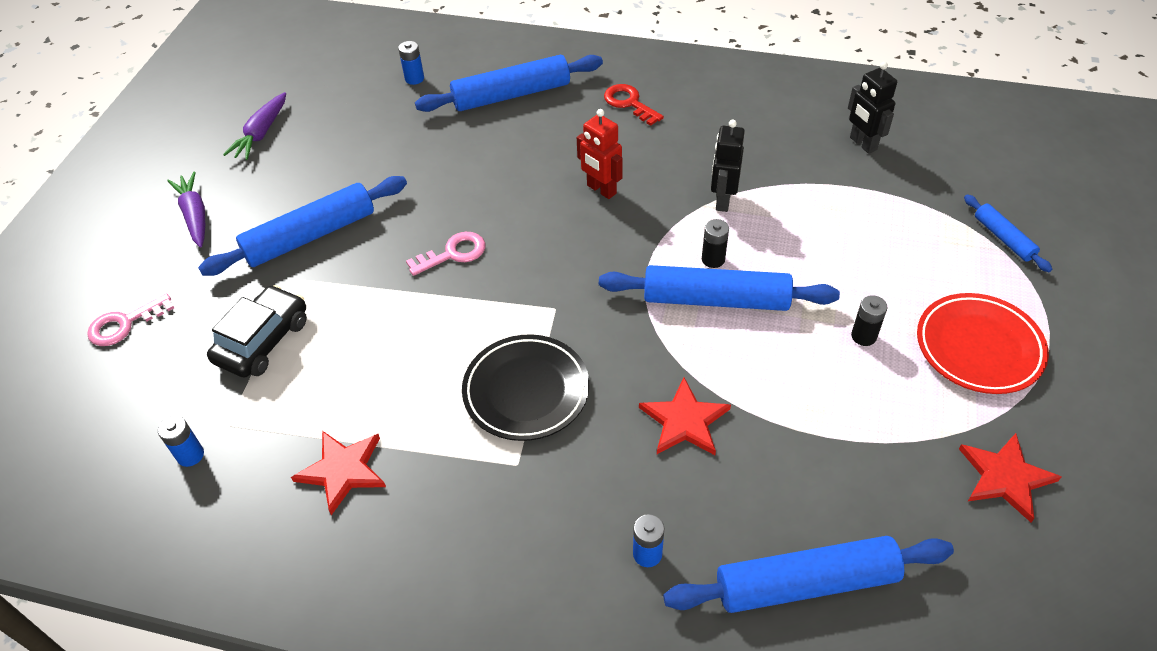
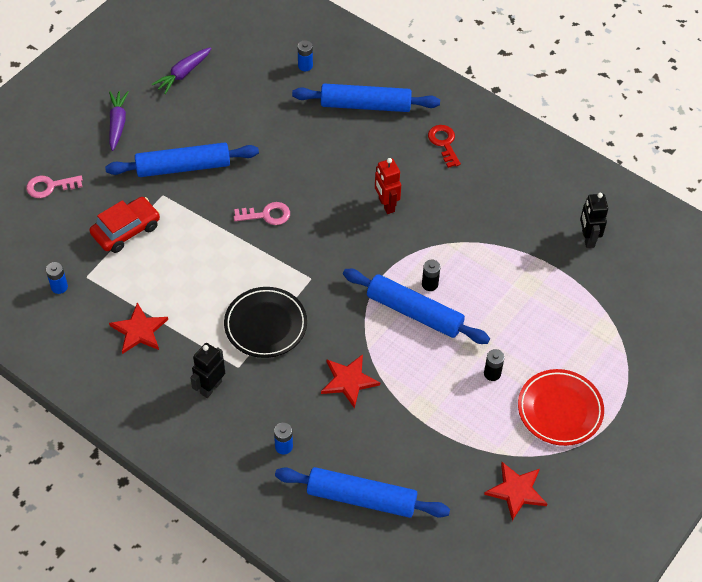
camera: 20 degrees right, 5 degrees up
(263, 341) = (126, 230): black car -> red car
(722, 200) = (462, 244): black robot -> black robot (210, 387)
(1003, 238) = (633, 345): blue rolling pin -> none

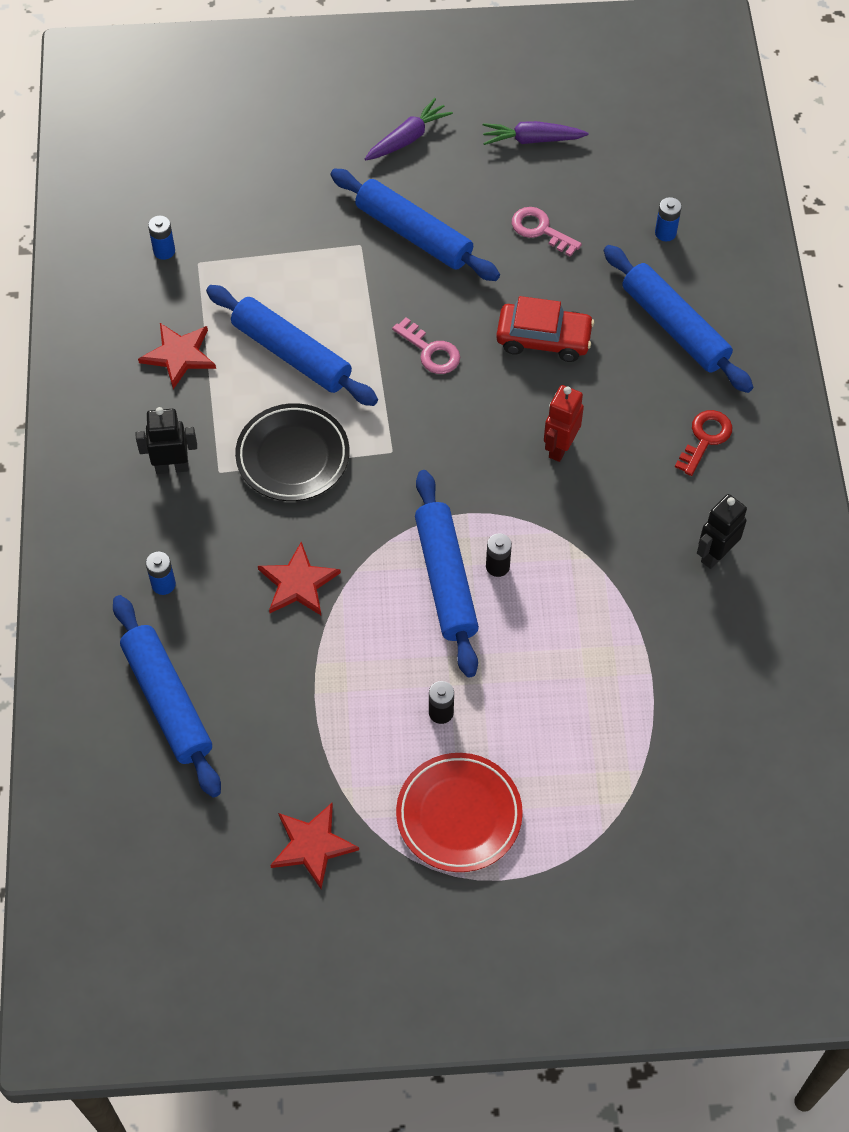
camera: 50 degrees right, 5 degrees up
(50, 186) = (272, 148): pink key -> pink key (540, 230)
(126, 230) = (286, 250): red car -> red car (543, 339)
(198, 277) = (292, 354): none -> blue rolling pin
(587, 239) = (726, 678): black robot -> black robot (715, 554)

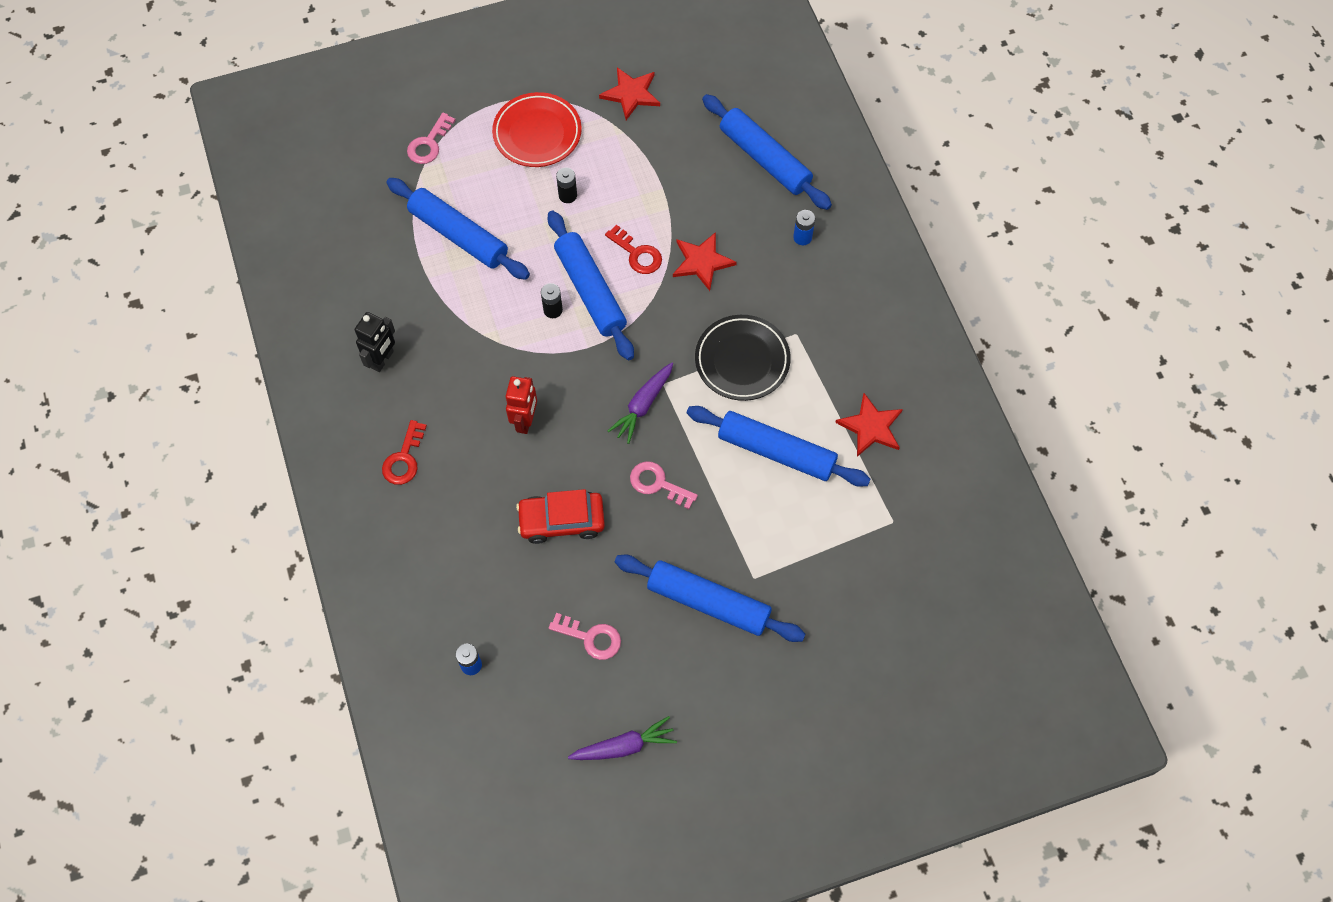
camera: 165 degrees right, 5 degrees up
(164, 251) = (928, 526): blue battery -> none
(172, 467) = (835, 328): black robot -> none
(374, 612) = (637, 254): none -> red key
(408, 138) = (748, 715): purple carrot -> purple carrot (643, 405)
(611, 836) = (429, 144): none -> pink key
(674, 327) = (446, 562): blue rolling pin -> blue rolling pin (458, 235)

